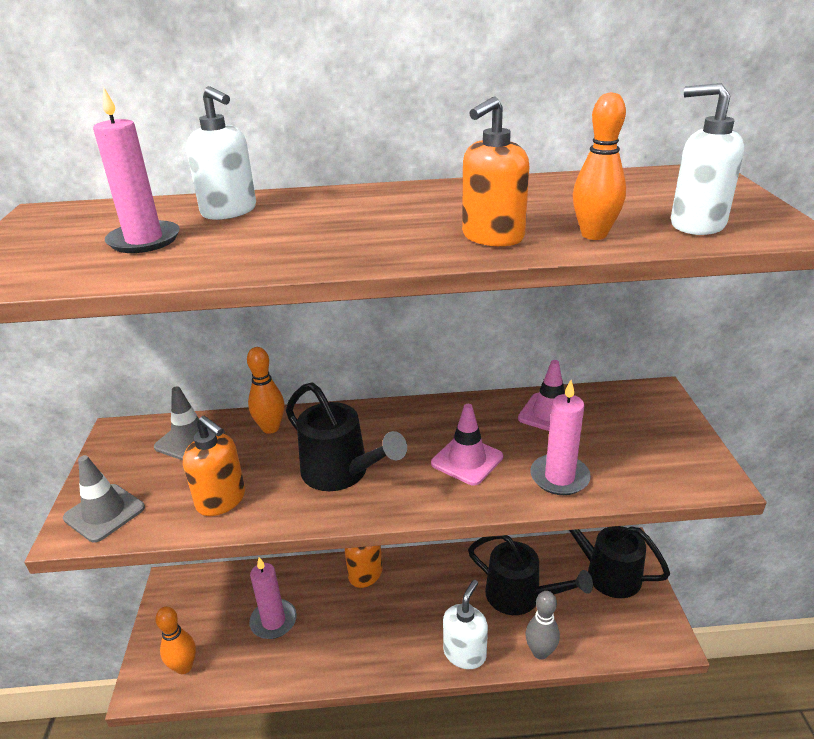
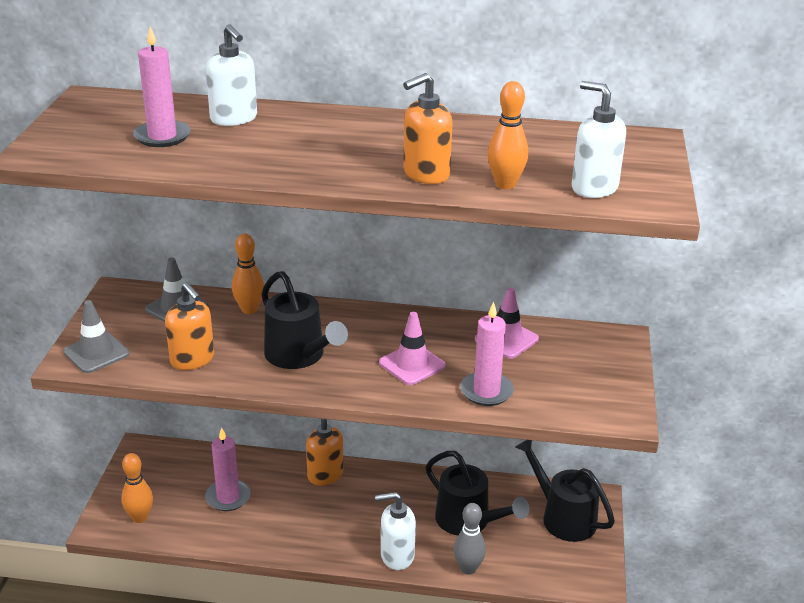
camera: 10 degrees right, 0 degrees up
(465, 653) = (396, 556): white soap dispenser -> white soap dispenser turned 135 degrees counterclockwise

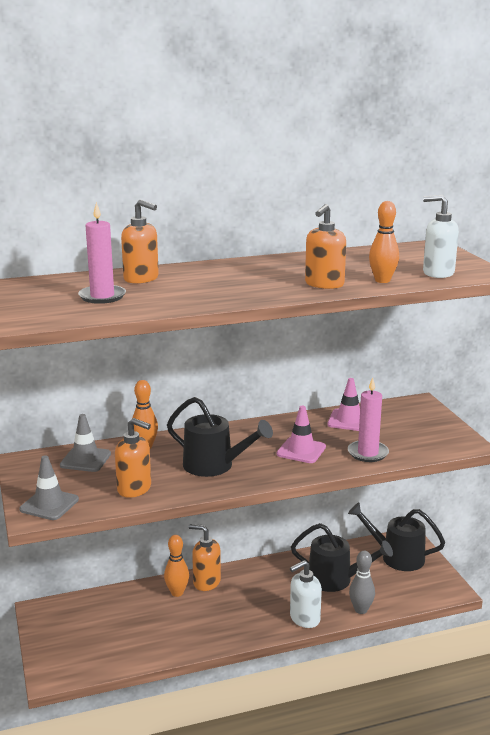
camera: 25 degrees left, 10 degrees down
(140, 517) = (79, 659): orange bowling pin -> orange bowling pin (177, 593)
(228, 497) = (142, 621): pink candle -> none
(234, 119) = (141, 279): white soap dispenser -> orange soap dispenser

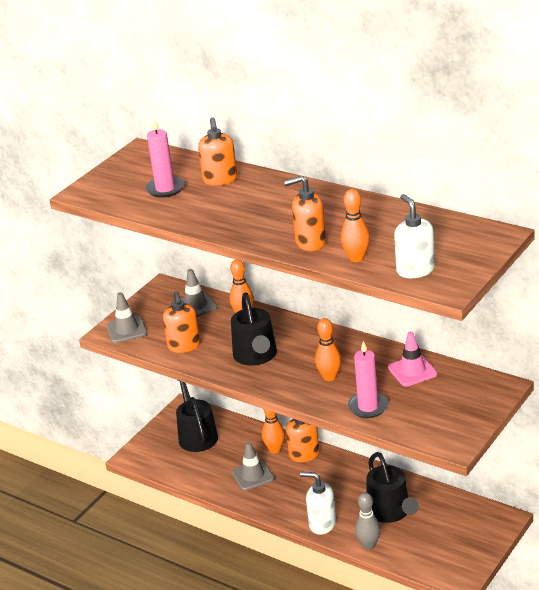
camera: 55 degrees right, 10 degrees up
(190, 621) = (252, 475): none -> grey traffic cone
(301, 450) = (329, 377): pink traffic cone -> orange bowling pin
(396, 557) = (466, 526): black watering can -> black watering can (196, 434)

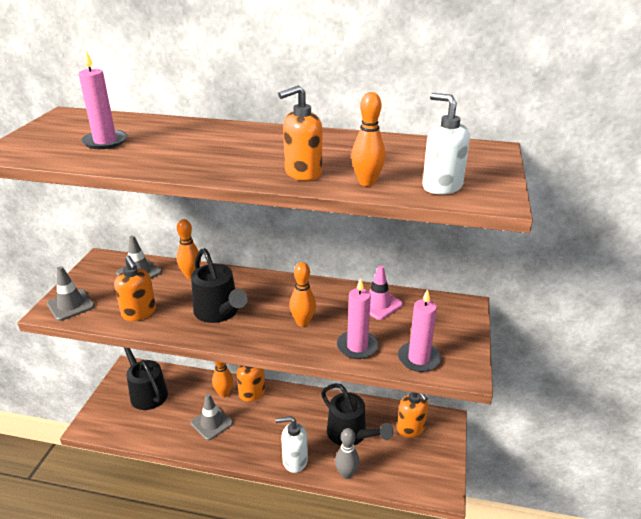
camera: 25 degrees left, 0 degrees up
(220, 180) = (166, 130): orange soap dispenser -> orange soap dispenser (411, 428)
(419, 426) = (418, 359): none -> pink candle

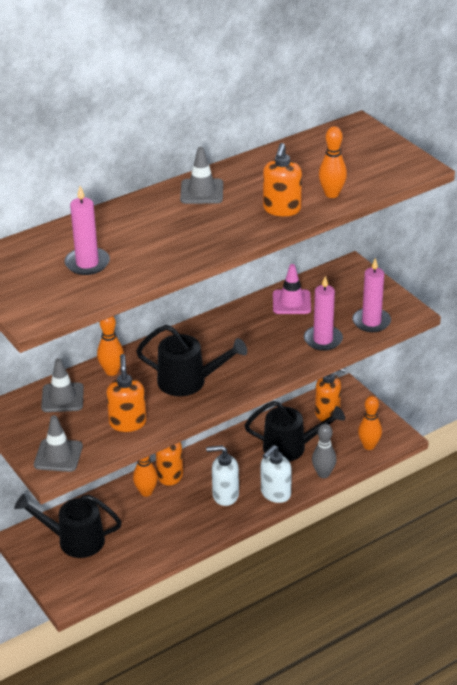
camera: 45 degrees left, 5 degrees up
(139, 313) = (127, 422): orange soap dispenser -> orange soap dispenser turned 105 degrees counterclockwise
(211, 423) = (172, 518): grey traffic cone -> grey traffic cone (201, 192)
(303, 322) = (261, 348): orange bowling pin -> orange bowling pin (369, 446)
(441, 186) = (377, 173): white soap dispenser -> white soap dispenser (225, 495)

